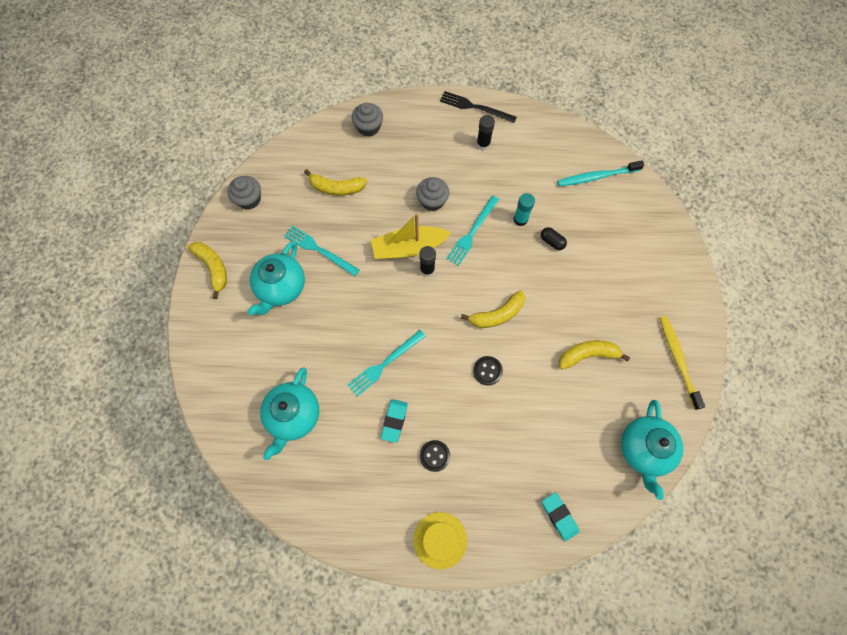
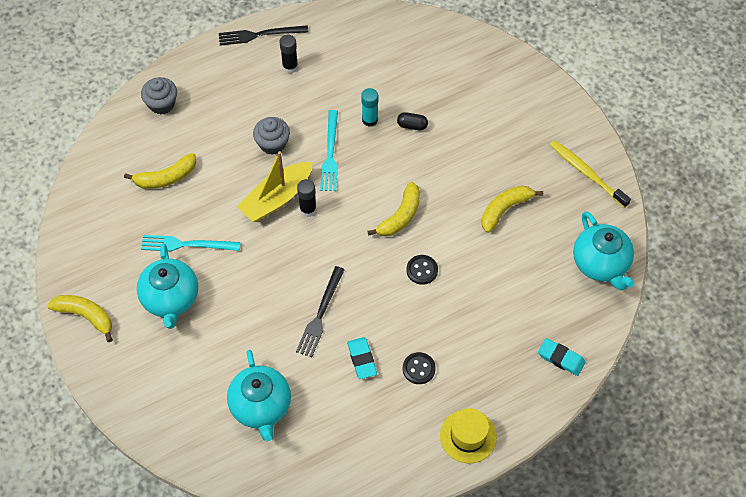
camera: 30 degrees left, 10 degrees down
(249, 199) = (79, 233): grey cupcake -> none
(385, 364) = (320, 314): turquoise fork -> black fork
(596, 177) = (418, 46): turquoise toothbrush -> none

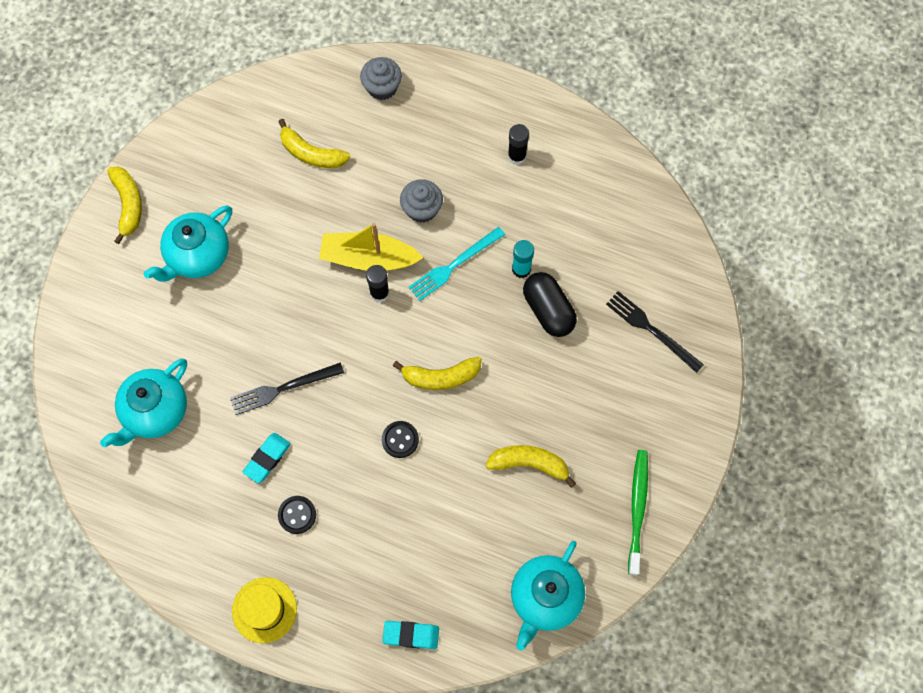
camera: 50 degrees right, 10 degrees up
(186, 244) = (260, 225): turquoise fork -> none
(259, 35) = (527, 104): black fork -> black fork (651, 330)
(412, 125) = (548, 310): black capsule -> black capsule, size x1.87
(561, 358) = (411, 635): turquoise eraser -> turquoise eraser turned 75 degrees counterclockwise
(586, 173) = (637, 508): yellow toothbrush -> green toothbrush

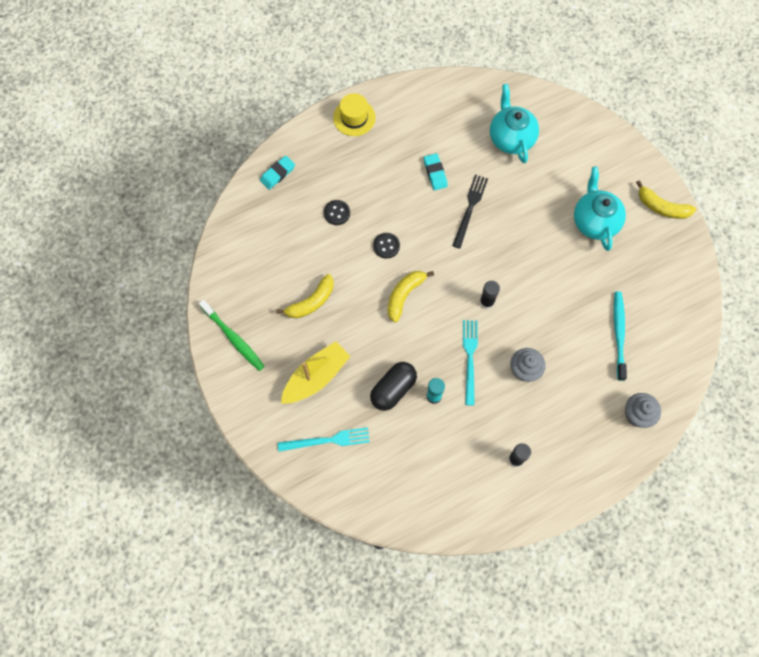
camera: 130 degrees right, 0 degrees up
(297, 515) = (390, 166): black button -> black button (337, 213)
(311, 153) = (619, 333): yellow banana -> turquoise toothbrush
(368, 258) = (515, 313): yellow boat -> yellow boat (316, 377)
(545, 598) = (234, 251): turquoise teapot -> none
(548, 310) = (393, 389): black capsule -> black capsule turned 60 degrees counterclockwise
(651, 330) = (327, 440): black fork -> turquoise fork

